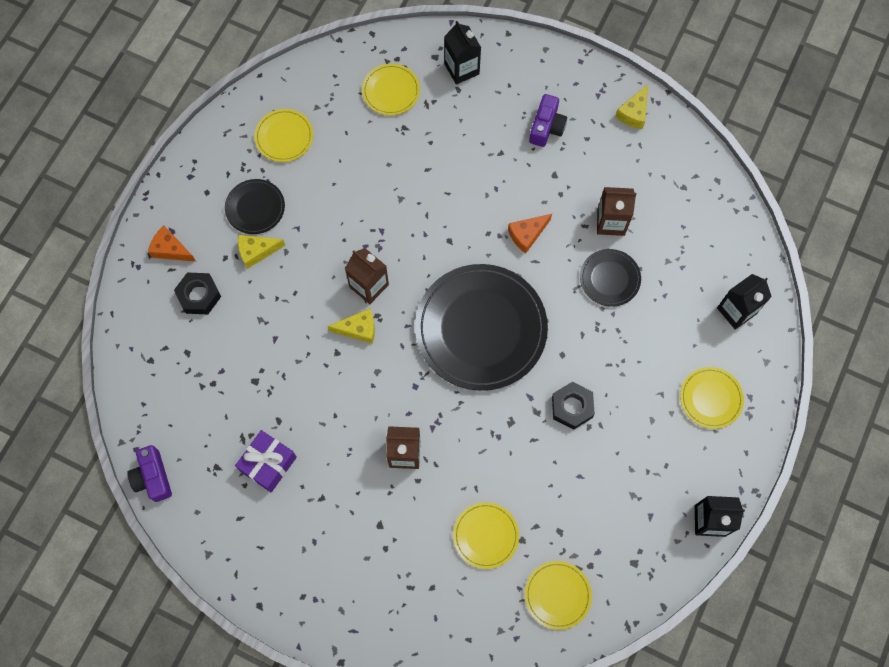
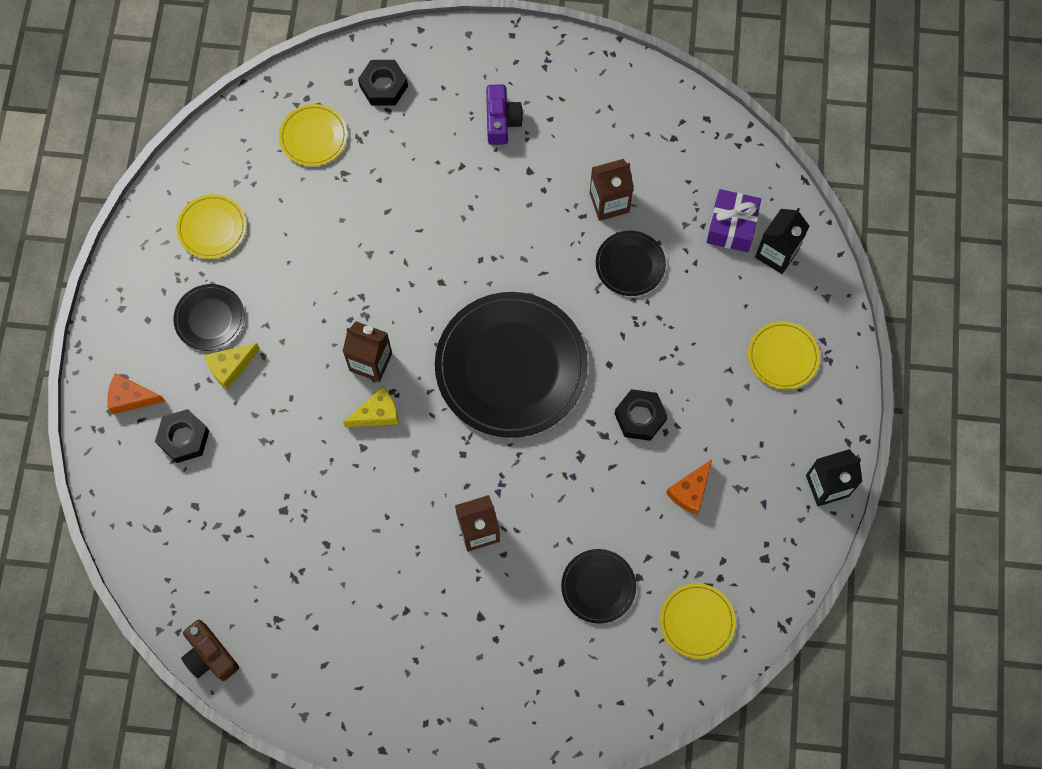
camera: 20 degrees left, 0 degrees up
(153, 477) = (210, 655): purple camera -> brown camera
(268, 464) = (333, 595): purple gift -> purple gift (731, 227)
(461, 69) = (383, 86): black carton -> black nut
(486, 535) = (598, 586): yellow plate -> black plate
(527, 235) = (523, 247): orange cheese -> orange cheese (690, 491)
(634, 113) = (591, 74): yellow cheese -> none

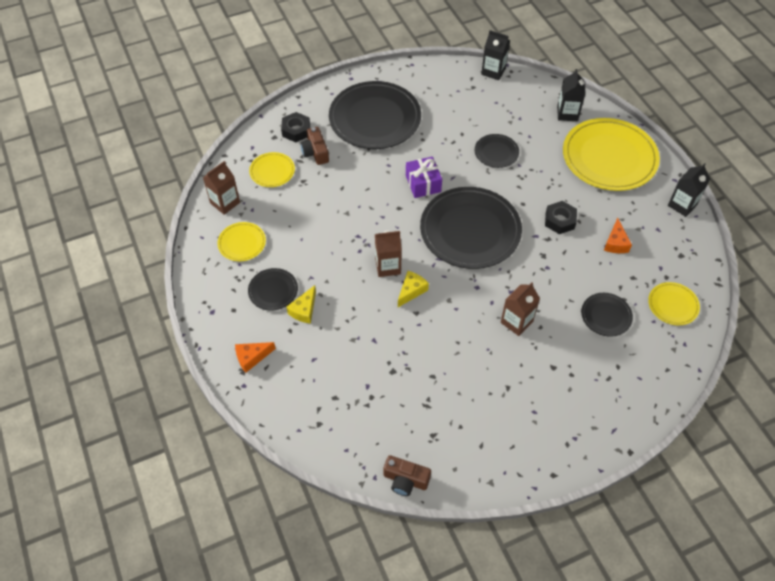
camera: 30 degrees left, 15 degrees down
(184, 438) = (301, 363): black nut -> none
(387, 136) = (315, 152): none -> brown camera
(501, 121) = (375, 118): purple camera -> black plate
(609, 202) = (462, 129): brown carton -> brown carton (225, 203)
(721, 126) = (493, 71): none -> black carton
(731, 227) = (535, 112): purple gift -> purple gift (423, 183)
(783, 356) = (609, 157): yellow plate -> yellow plate, size x2.12

